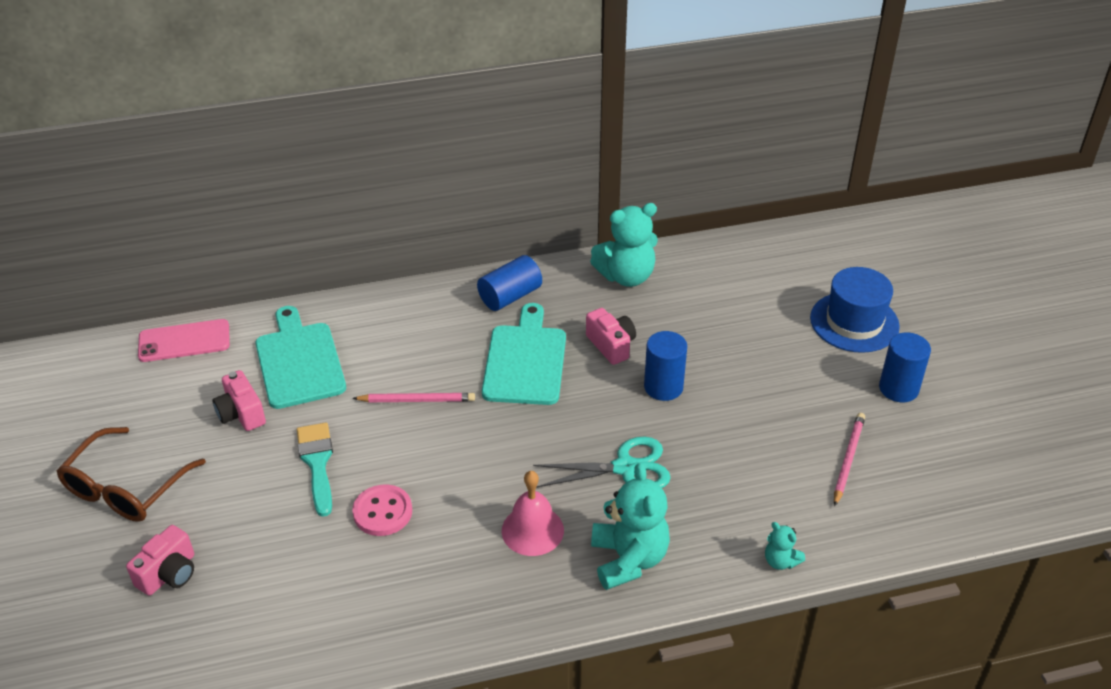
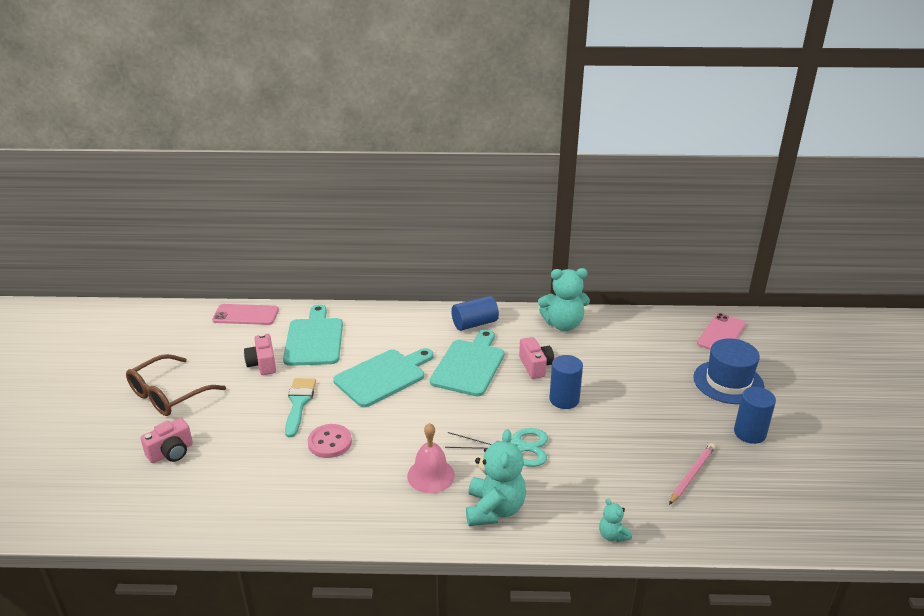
camera: 15 degrees right, 10 degrees down
(416, 400) = (383, 376): pink pencil -> turquoise cutting board
(826, 254) = (721, 334): none -> pink phone

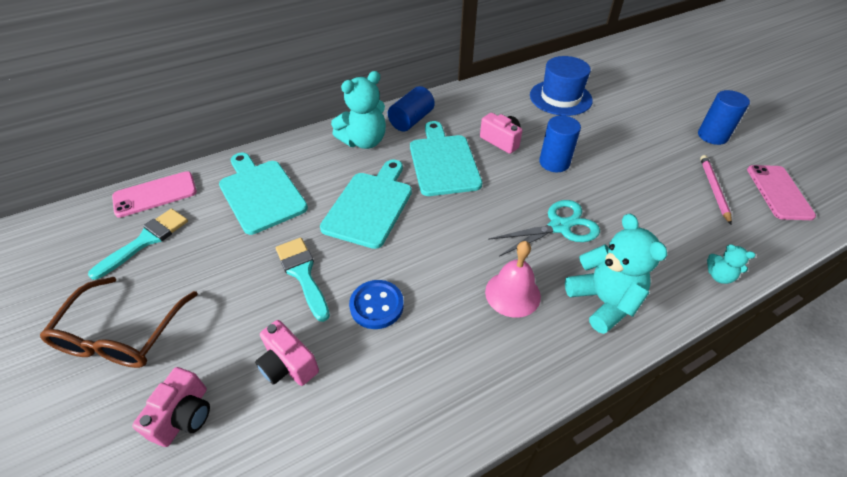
camera: 30 degrees left, 15 degrees up
(219, 343) = (146, 240): none -> turquoise brush
(262, 364) = (221, 244): pink camera -> pink camera (288, 364)
(330, 442) = (376, 305): pink button -> blue button
(563, 324) = (488, 95): turquoise teddy bear -> turquoise teddy bear (364, 141)
(721, 334) = (610, 63): pink phone -> pink phone (779, 192)
(728, 382) = (655, 100): blue hat -> blue hat (560, 98)

